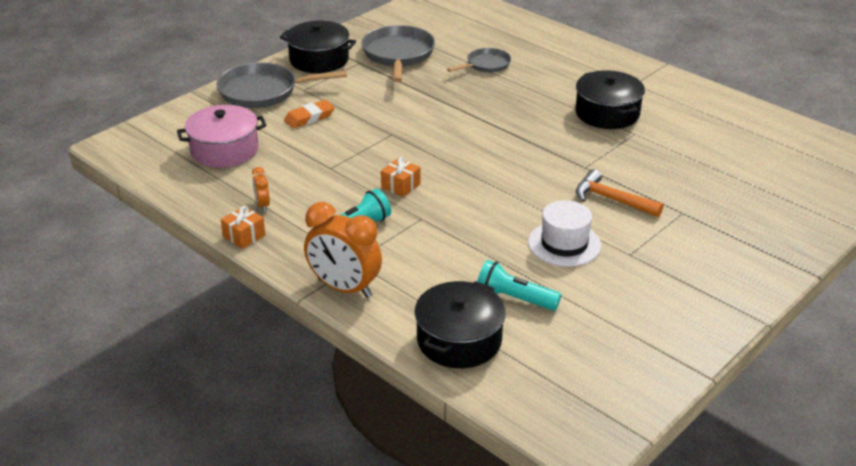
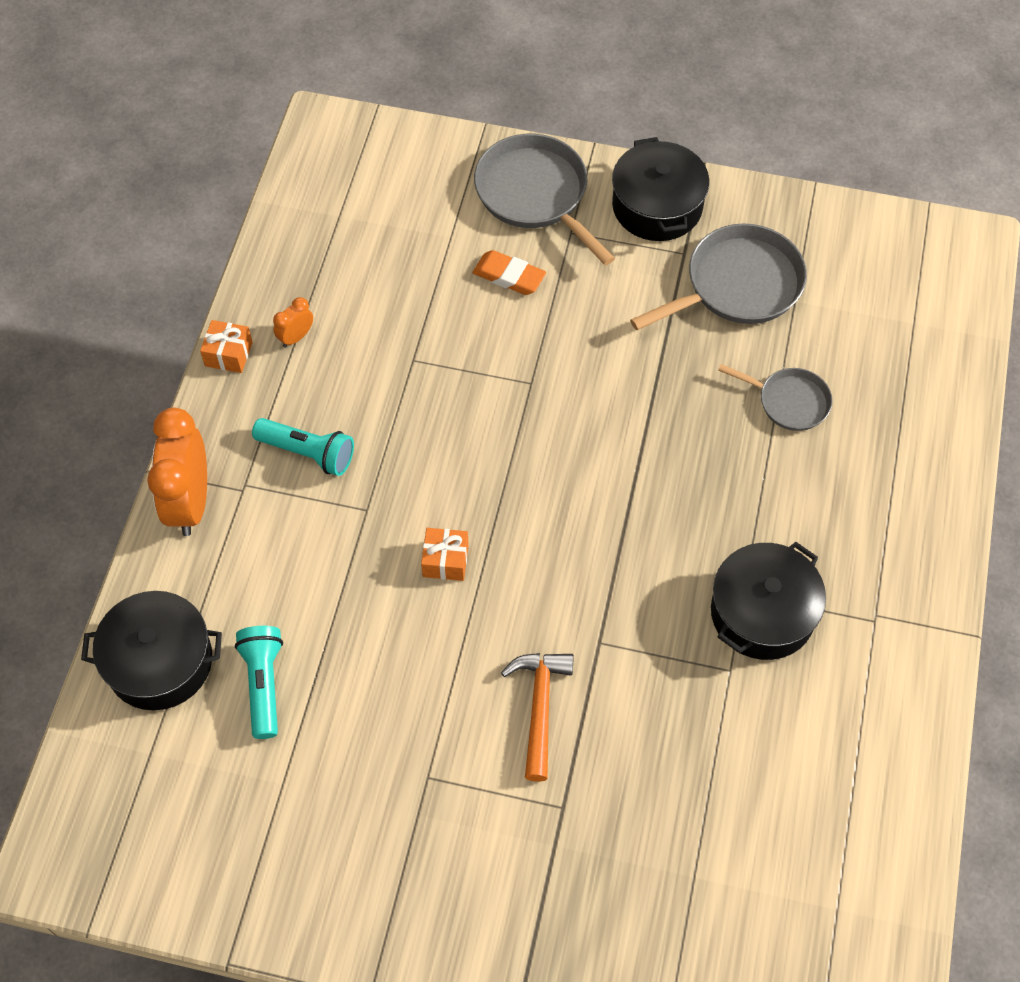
camera: 60 degrees right, 25 degrees up
(224, 150) = (381, 235): pink pot -> none
(400, 186) = (421, 453): orange gift -> orange gift (445, 560)
(564, 244) = (405, 692): white hat -> none

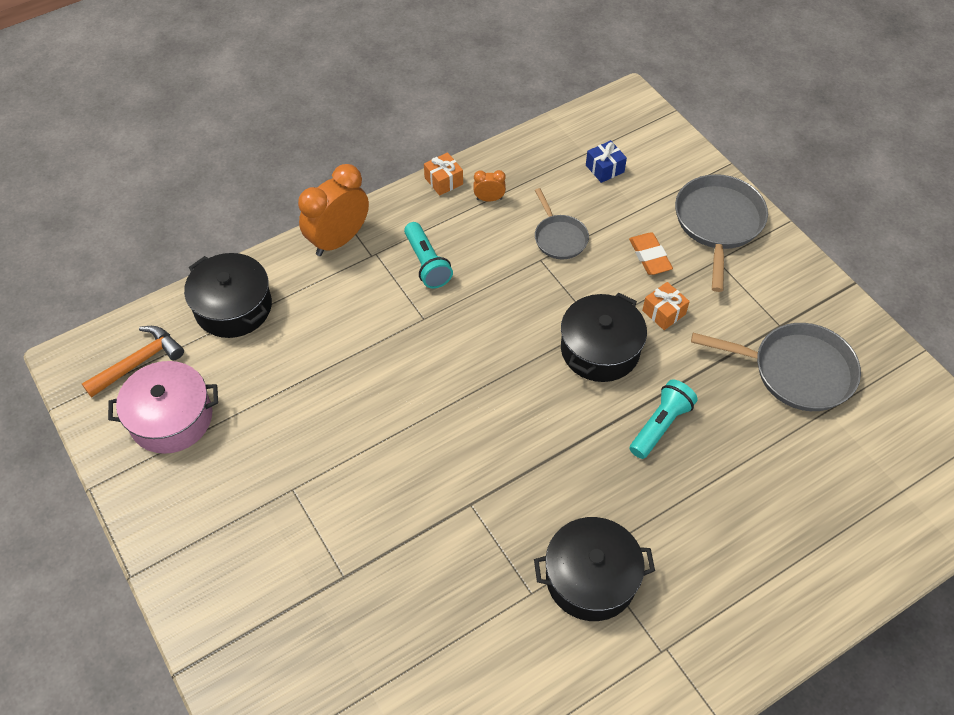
camera: 45 degrees right, 5 degrees down
(229, 823) = (171, 418): none -> pink pot
(264, 684) = (268, 363): turquoise flashlight -> turquoise flashlight (660, 425)
(375, 218) = (604, 168): none -> blue gift
(445, 560) = (435, 382): orange gift -> orange gift (664, 312)
(539, 707) = (395, 509): orange hammer -> orange hammer (139, 362)
(657, 206) = (792, 285): black pot -> black pot (600, 349)
(789, 401) = (754, 467): grey pan -> grey pan (559, 238)

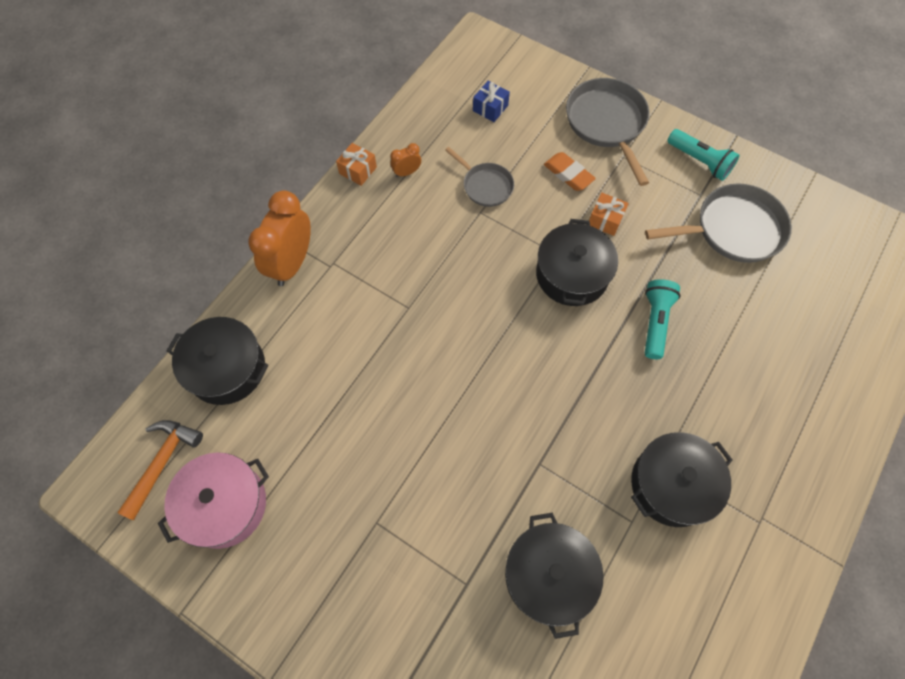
camera: 25 degrees left, 10 degrees up
(423, 603) = (548, 575): none -> black pot
(427, 263) = (384, 254): turquoise flashlight -> turquoise flashlight (699, 161)

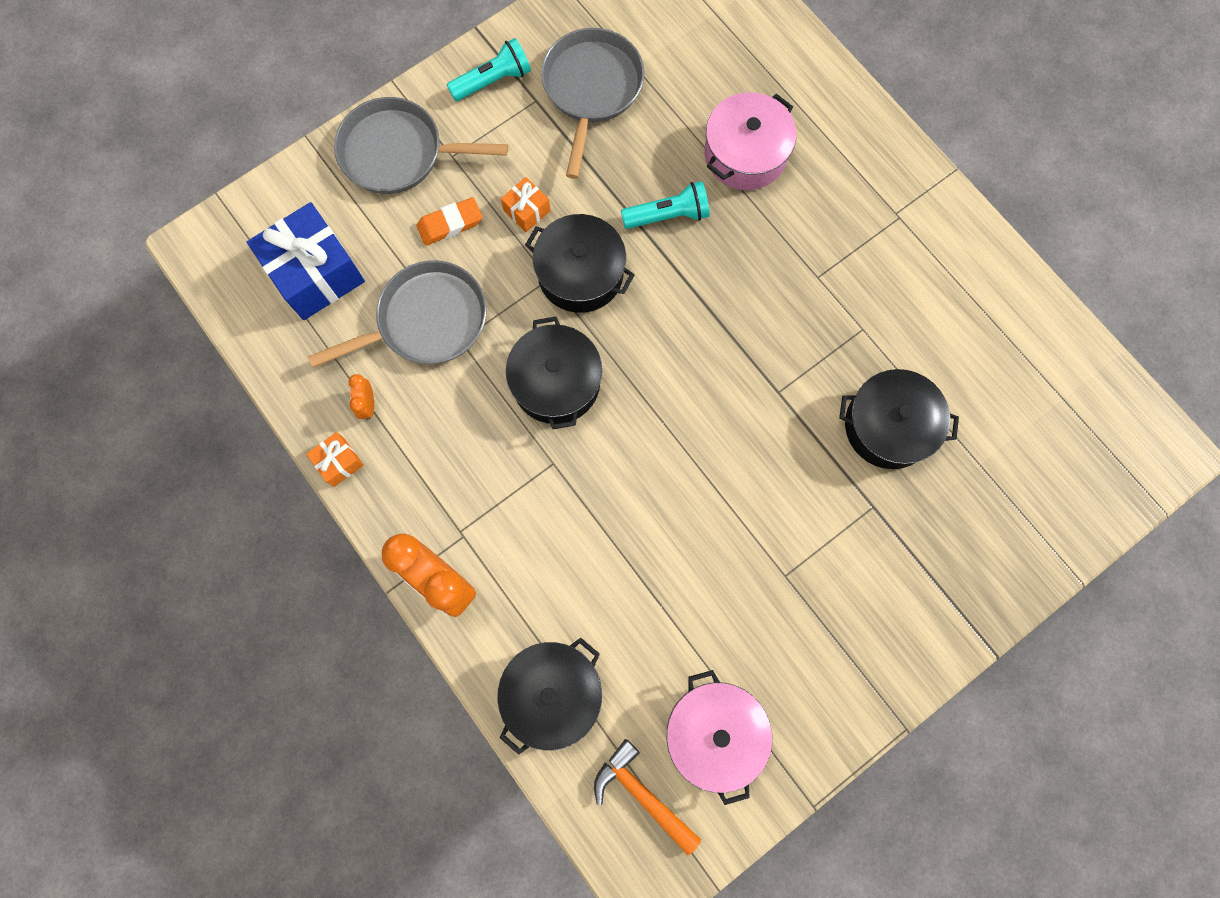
camera: 70 degrees left, 10 degrees up
(485, 186) = (426, 321): grey pan -> grey pan, size x1.71
(490, 108) = (315, 273): blue gift -> blue gift, size x2.11
(655, 322) = (668, 215): turquoise flashlight -> turquoise flashlight turned 135 degrees clockwise
(672, 484) = (840, 277): black pot -> black pot (556, 382)
(744, 365) = (745, 154): none -> pink pot

